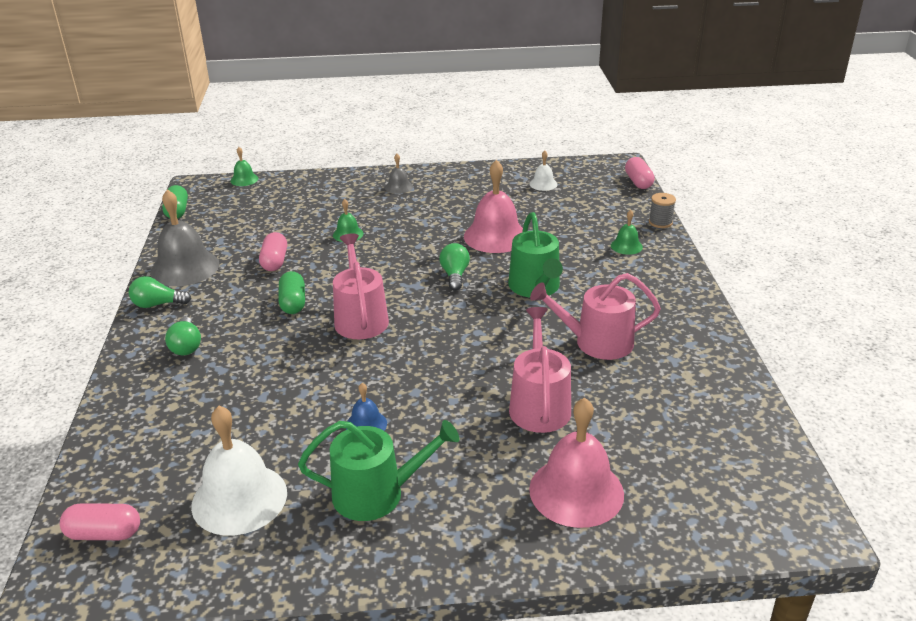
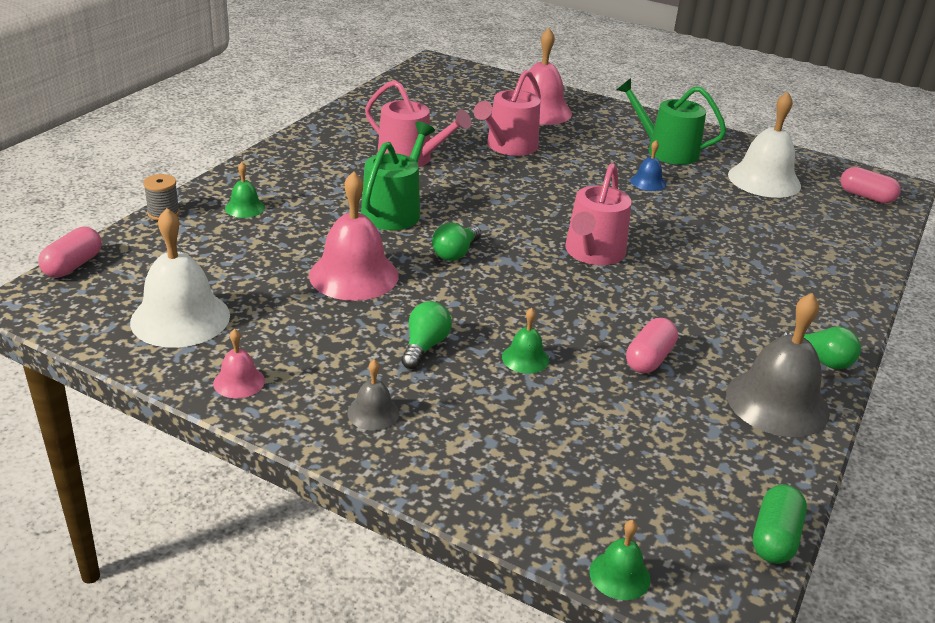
camera: 150 degrees left, 0 degrees up
(186, 346) = (789, 297): green light bulb -> green light bulb (424, 346)
(293, 303) = (654, 296): green capsule -> none
(473, 175) = (239, 382): none -> pink bell
(543, 184) = (180, 318): white bell -> white bell, size x2.06

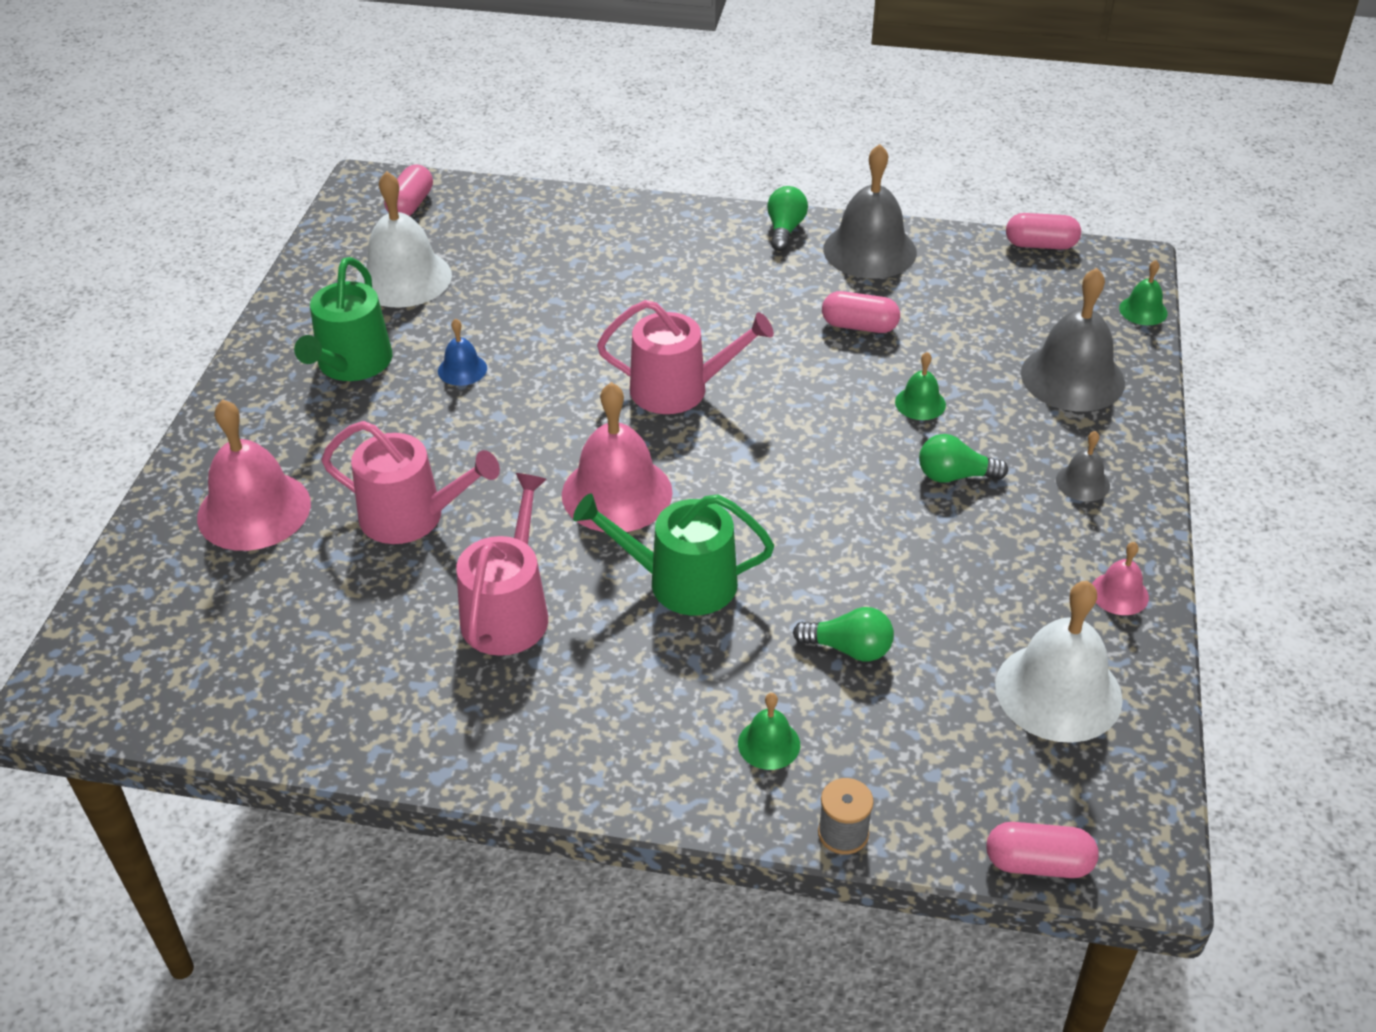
camera: 105 degrees left, 10 degrees up
(354, 275) = (862, 571): pink bell -> pink bell (617, 493)
(455, 253) = (753, 498): green light bulb -> green light bulb (849, 649)
(521, 465) = (1072, 377): none -> grey bell
(775, 538) = (1040, 245): green capsule -> pink capsule

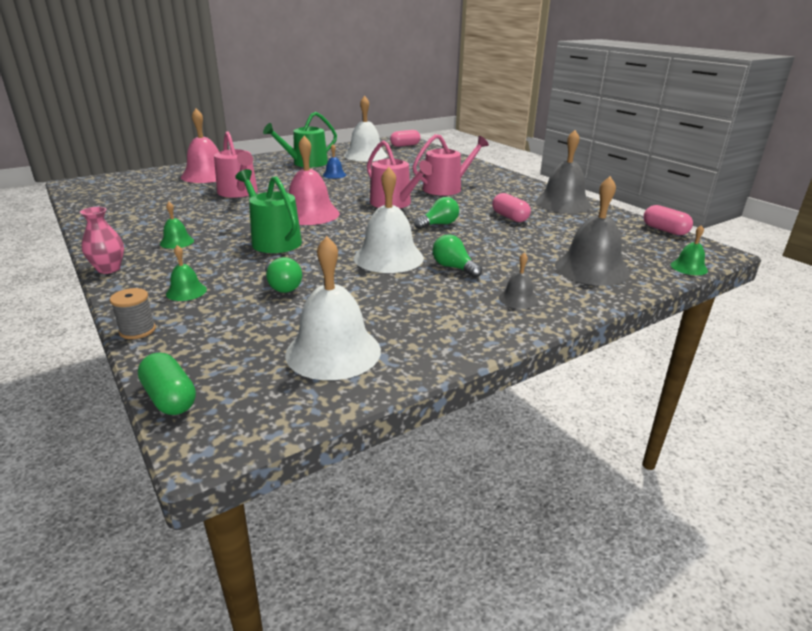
camera: 45 degrees right, 15 degrees down
(508, 611) = (207, 220): pink watering can -> pink watering can (446, 188)
(597, 794) = (109, 269): none -> pink vase
(785, 230) = (534, 188): green light bulb -> green light bulb (439, 224)
(864, 510) = (388, 257): none -> white bell
(920, 403) = (488, 244): green bell -> green bell (177, 242)
(1038, 863) = (170, 398): pink capsule -> green capsule
(1119, 593) = (449, 341): pink bell -> none

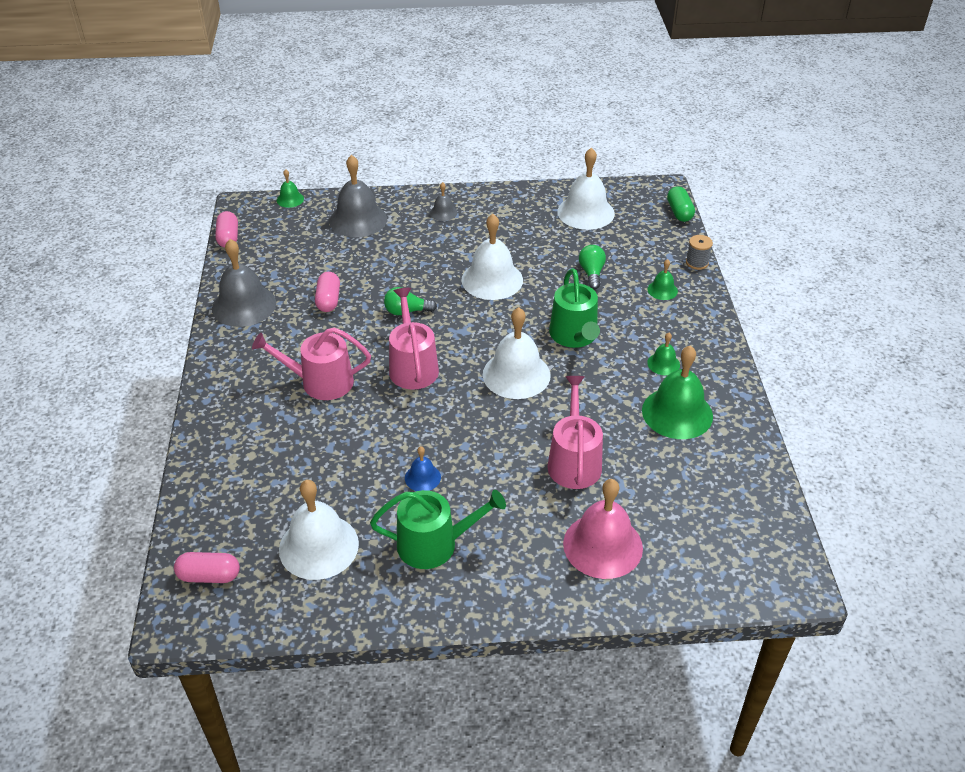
camera: 150 degrees left, 15 degrees up
(109, 269) = (723, 338): pink vase -> none
(160, 221) = (677, 413): none -> green bell
(309, 214) = (516, 374): pink bell -> white bell
(454, 268) = (453, 252): green light bulb -> none

